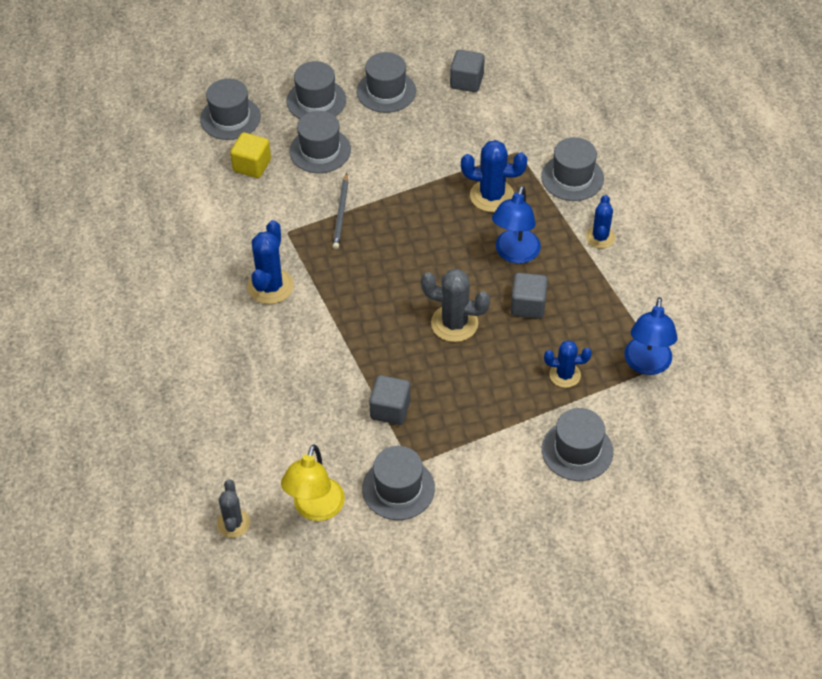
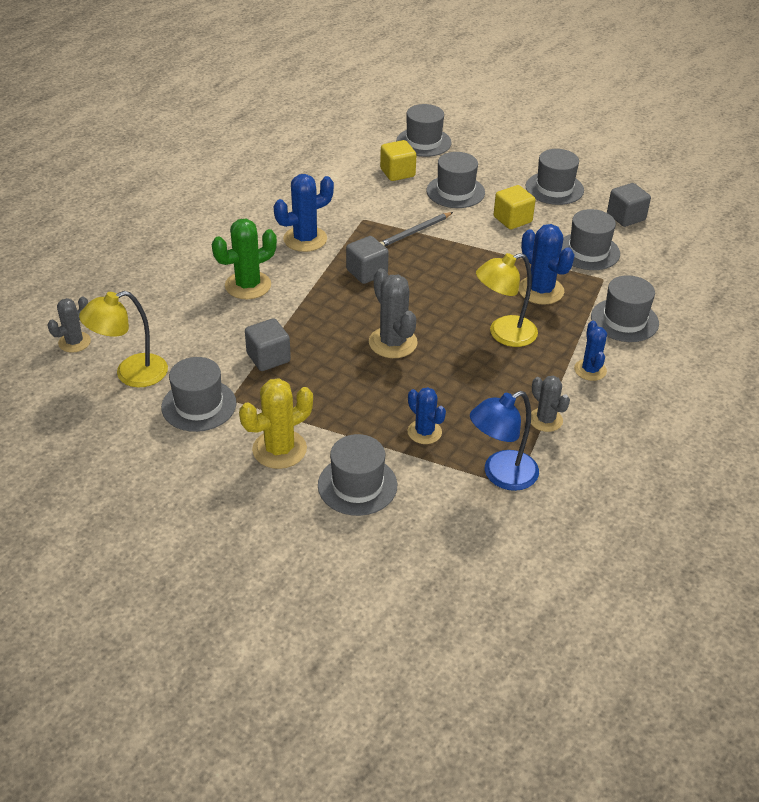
camera: 45 degrees right, 10 degrees down
(288, 363) = (248, 285): none -> green cactus
(316, 100) = (496, 165): grey hat -> grey hat (588, 251)
(394, 145) = (512, 219): none -> yellow cube
(496, 471) = (279, 449): none -> yellow cactus
(514, 254) = (503, 334): blue lamp -> yellow lamp
(528, 305) = (464, 371): grey cube -> grey cube (367, 272)
(600, 237) = (590, 370): blue cactus -> blue cactus turned 60 degrees counterclockwise
(621, 300) = (545, 420): none -> grey cactus

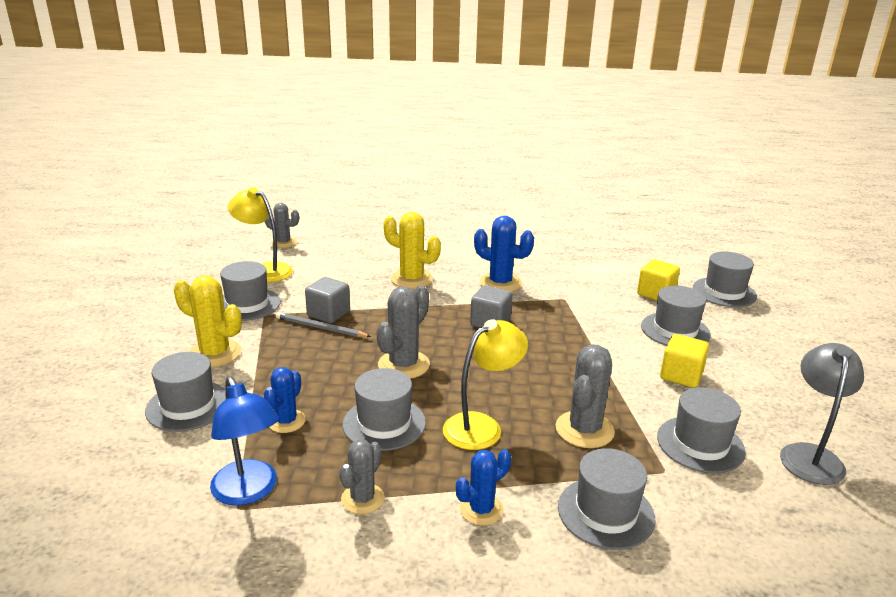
camera: 60 degrees right, 15 degrees down
(248, 285) = (411, 279): green cactus -> yellow cactus
(415, 232) = (581, 328): grey pencil -> grey pencil (321, 328)
(501, 475) = (249, 492): blue lamp -> blue lamp turned 150 degrees counterclockwise
(503, 334) = (482, 426): yellow lamp -> yellow lamp turned 105 degrees clockwise
(541, 290) = (584, 430): blue cactus -> grey cactus
(554, 188) = (778, 386): grey hat -> grey hat (384, 423)
(626, 217) = (810, 455): grey cube -> grey lamp

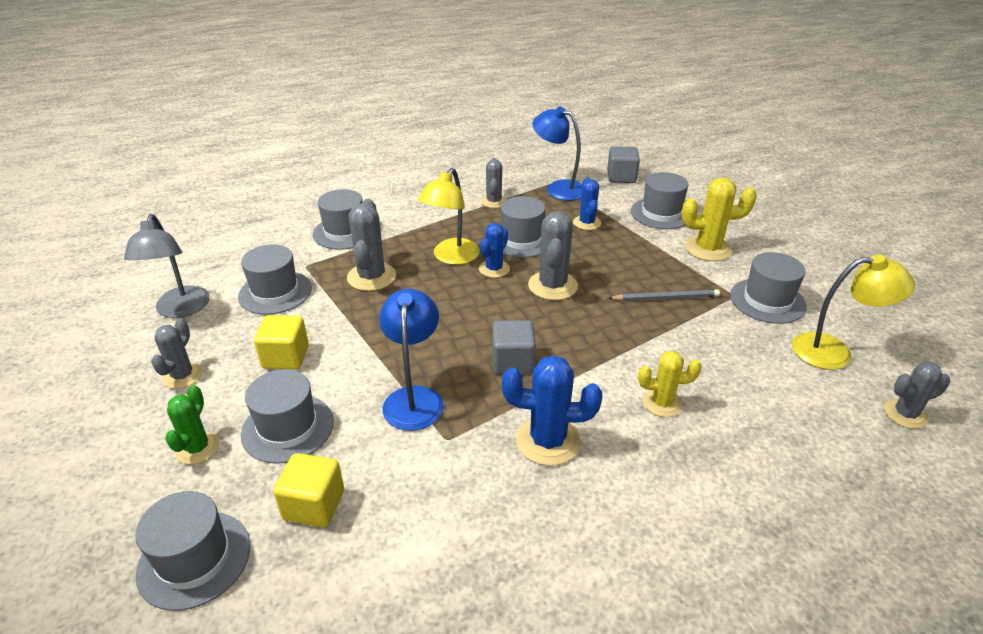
camera: 155 degrees right, 10 degrees up
(328, 314) = (680, 316): grey cube -> grey cube (621, 177)
(411, 279) = (662, 403): yellow cactus -> yellow cactus, size x0.65
(481, 509) = (422, 214): blue cactus -> blue cactus (494, 269)
(577, 322) = (414, 398): none -> blue lamp
(741, 336) = (197, 448): none -> green cactus
(775, 386) = (182, 376): none -> grey cactus

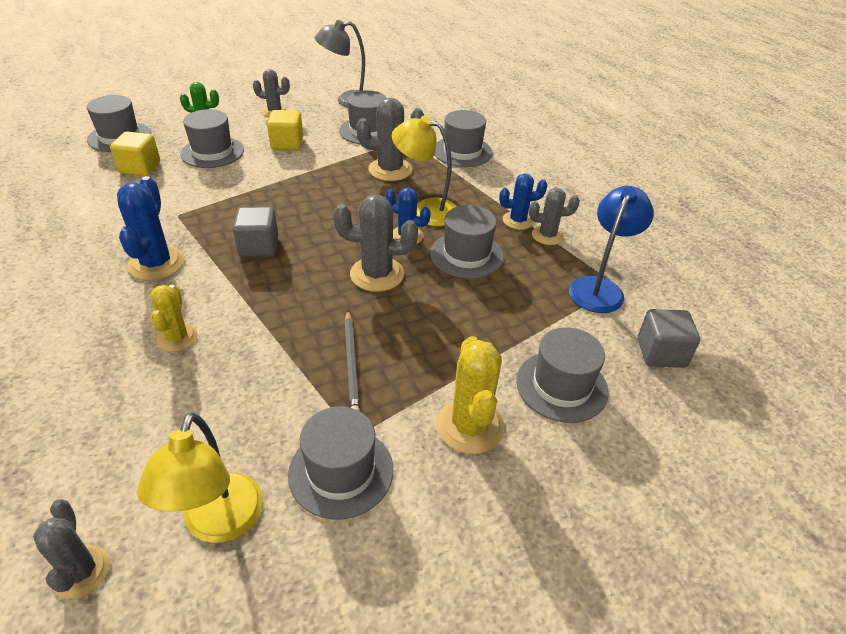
camera: 85 degrees right, 5 degrees up
(414, 398) = (227, 199): blue lamp -> none
(587, 223) = (516, 308): blue cactus -> blue cactus (518, 220)

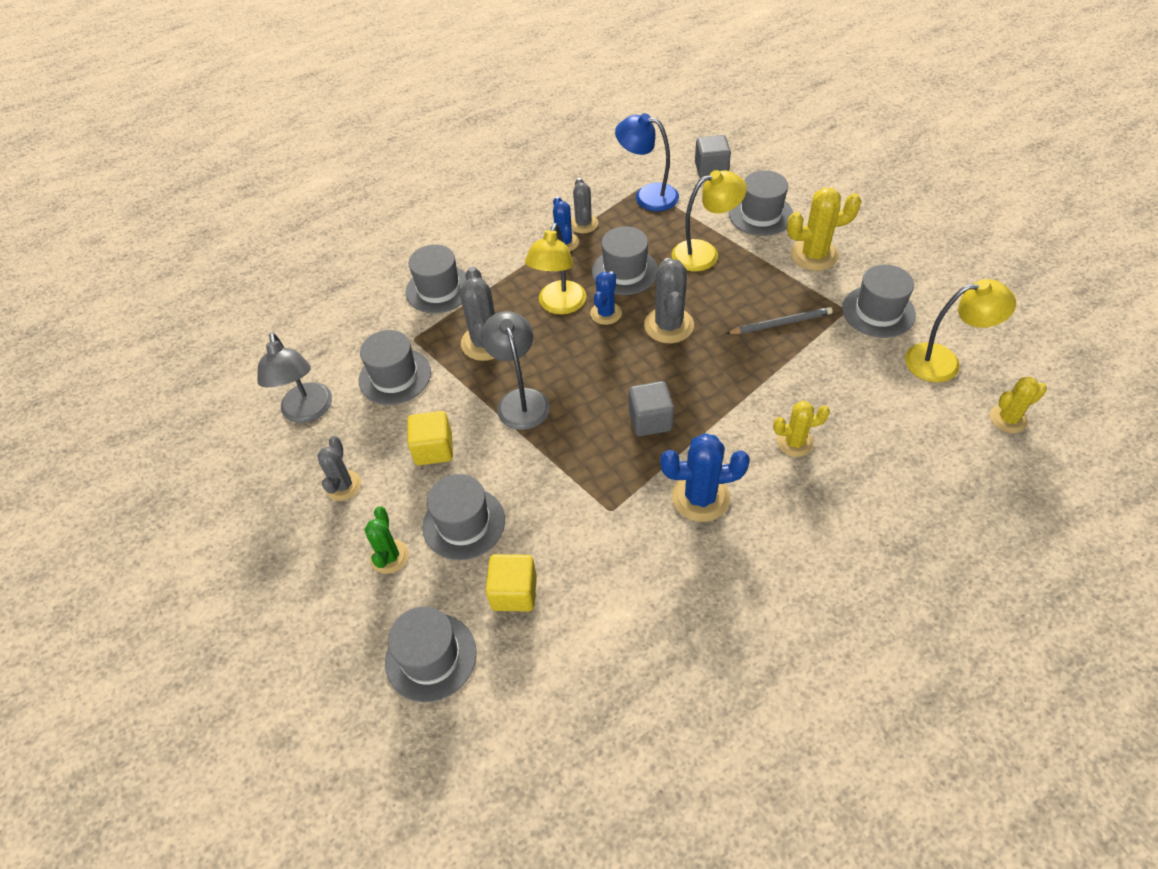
camera: 90 degrees left, 10 degrees up
(81, 571) = (1008, 419): grey cactus -> yellow cactus
(317, 182) = (520, 400): none -> grey lamp
(488, 319) = (704, 253): none -> yellow lamp

